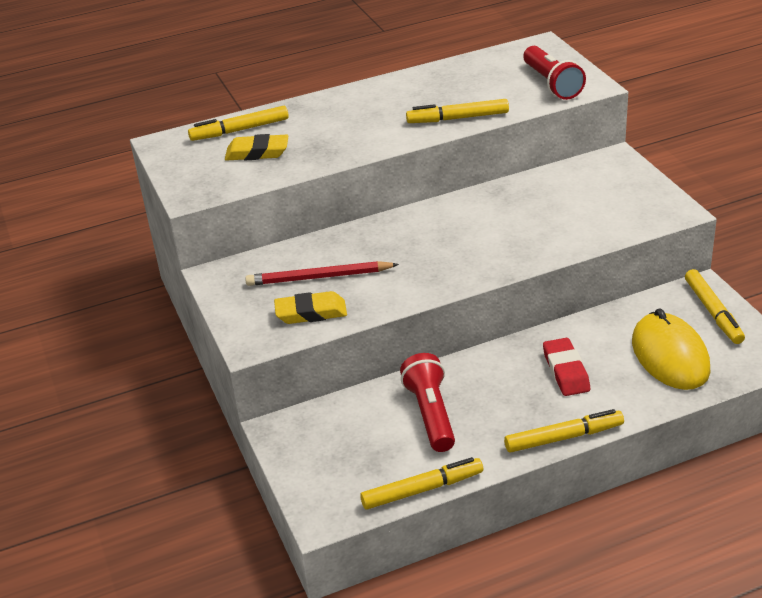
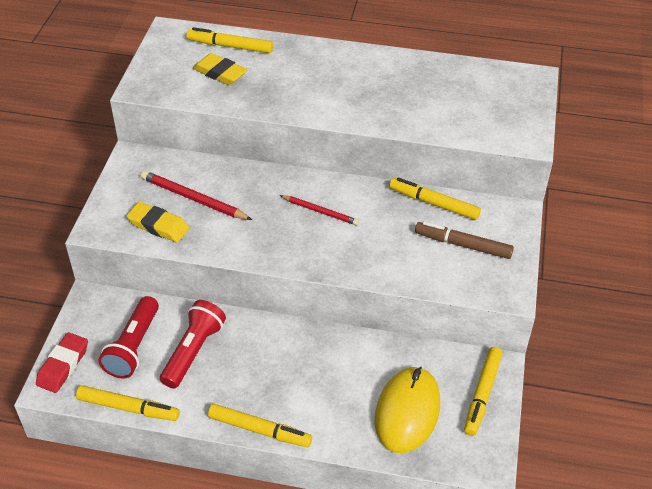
camera: 30 degrees right, 10 degrees up
(450, 232) = (320, 211): none -> red pencil
(458, 118) = (390, 117): yellow marker -> yellow marker (434, 203)
(552, 84) = (498, 122): red flashlight -> red flashlight (133, 347)
(565, 371) = (318, 376): red eraser -> red eraser (63, 365)
(601, 198) = (463, 245): none -> brown marker

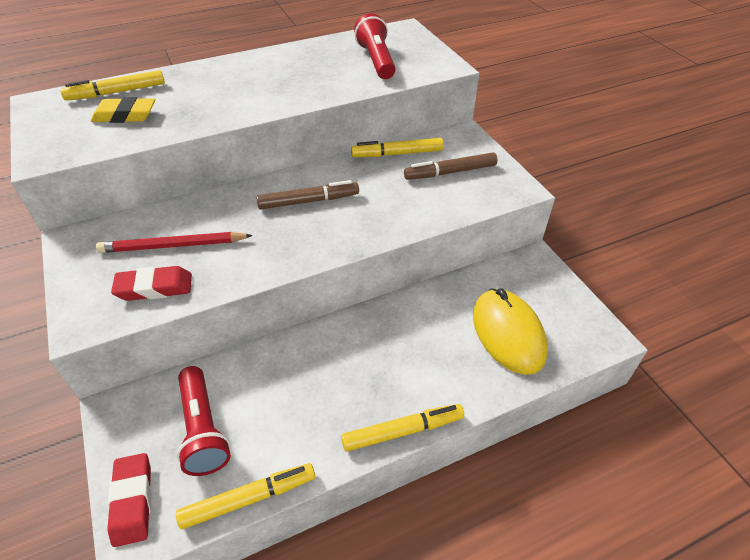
camera: 35 degrees left, 0 degrees up
(158, 226) = (154, 288): yellow eraser -> red eraser
(193, 351) = (272, 395): red flashlight -> red flashlight (376, 60)
(320, 211) = (308, 201): red pencil -> brown marker
(482, 394) = (546, 286): yellow marker -> none

